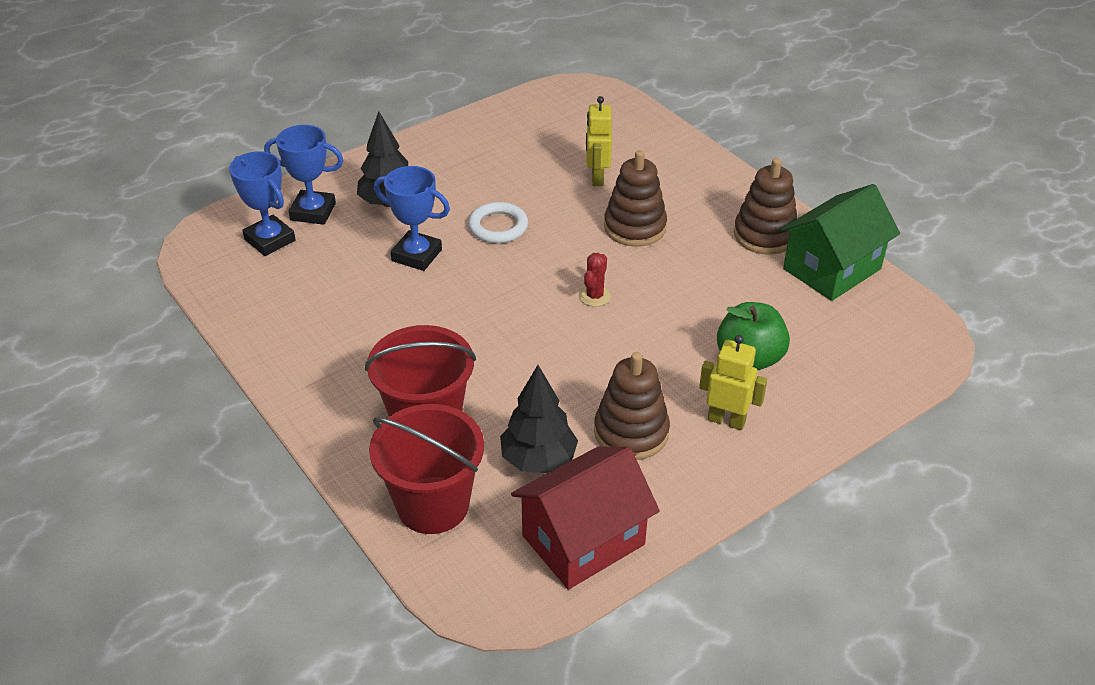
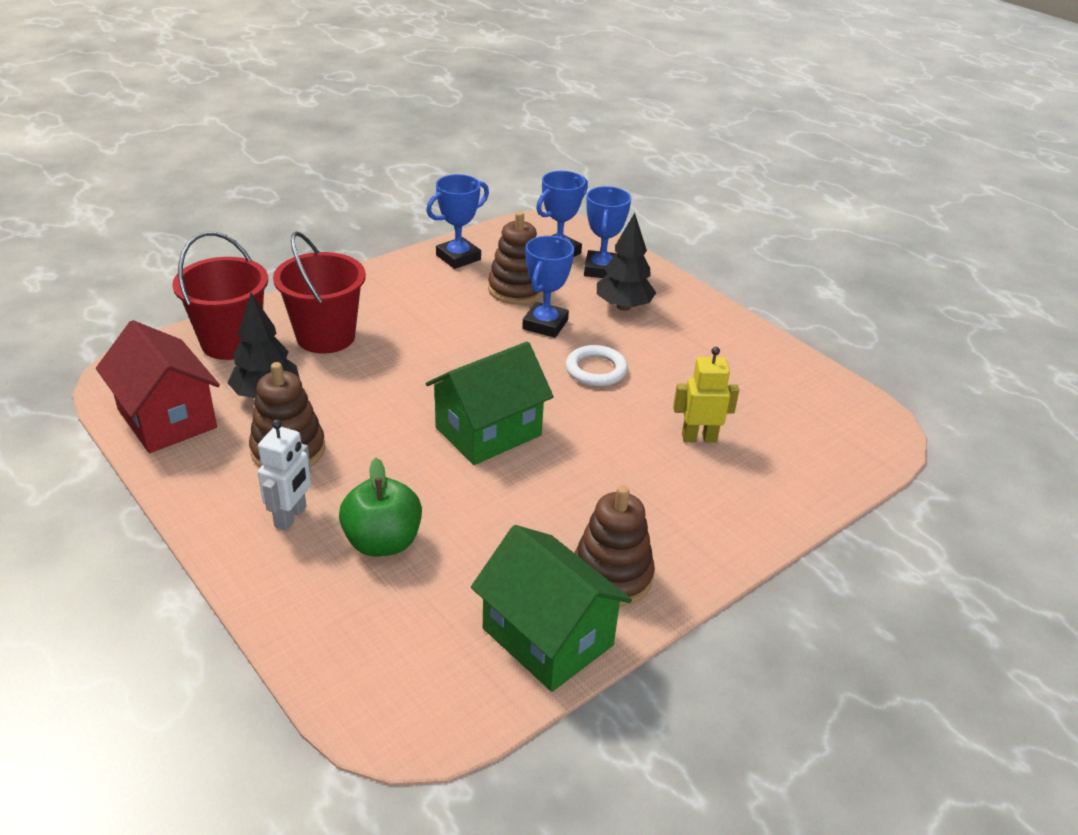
camera: 85 degrees right, 5 degrees down
(264, 318) = (458, 257): none -> blue trophy
(594, 296) = (488, 431): red cactus -> green house
(635, 227) = (610, 464): brown stacking toy -> brown stacking toy (517, 289)
(726, 420) = (291, 517): yellow robot -> white robot

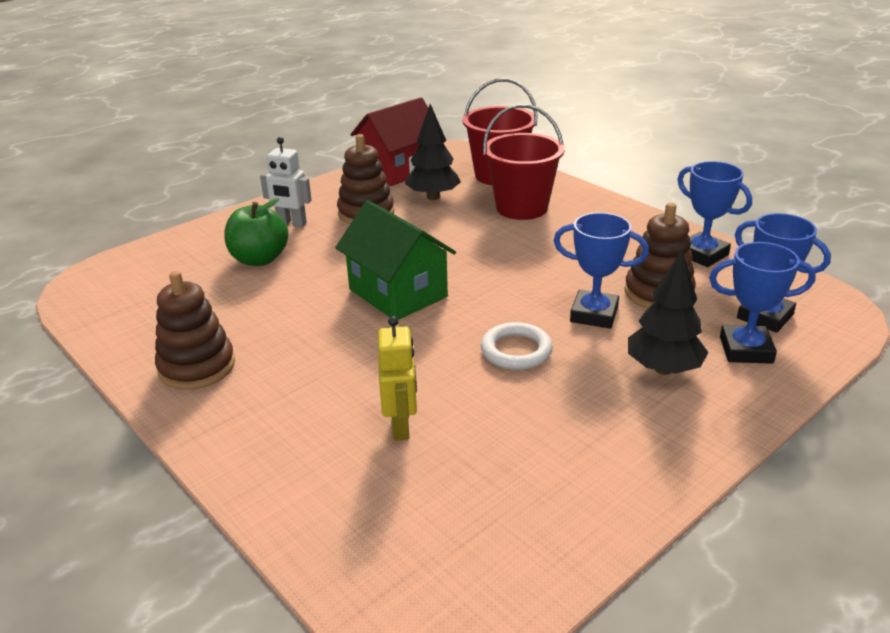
camera: 90 degrees right, 5 degrees down
(547, 637) = (139, 336): green house -> none

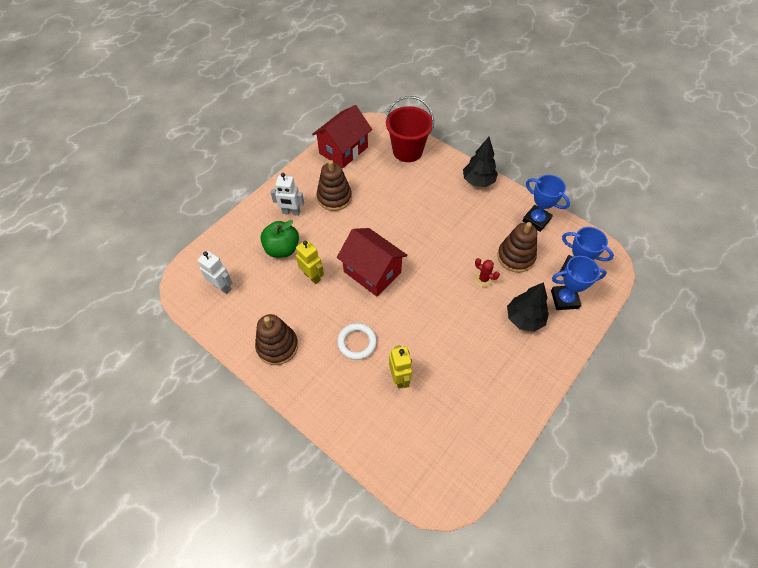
camera: 10 degrees left, 25 degrees up
(142, 292) = (222, 287): none -> white robot
(294, 291) = (312, 276): none -> yellow robot
(398, 293) = (372, 272): green house -> red house
(433, 197) = (371, 177): black tree -> black tree (478, 181)
(516, 351) = (447, 313): white ring -> white ring (357, 342)
(521, 208) = (427, 184): red bucket -> none
(594, 314) = (483, 279): blue trophy -> red cactus

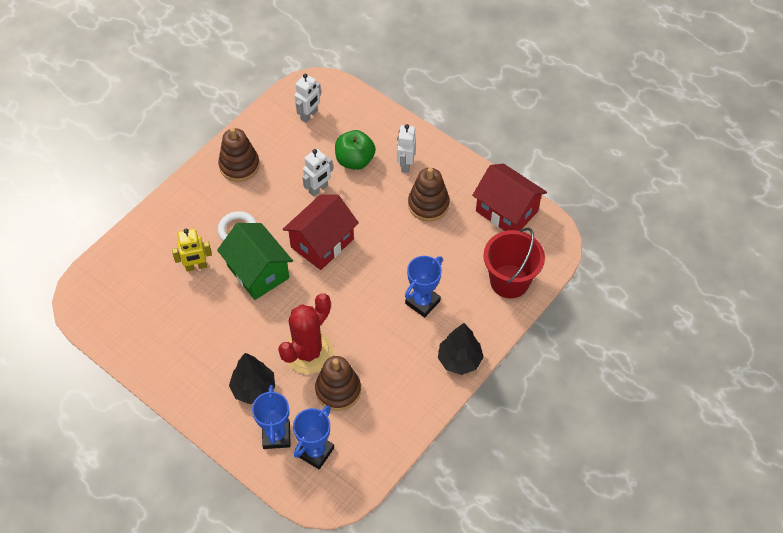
camera: 90 degrees right, 0 degrees up
(312, 276) = (318, 189): yellow robot -> white robot
(404, 322) = (258, 272): none -> green house
(483, 279) = (308, 352): red cactus -> red cactus, size x2.31
(536, 220) = (395, 422): blue trophy -> blue trophy (422, 302)

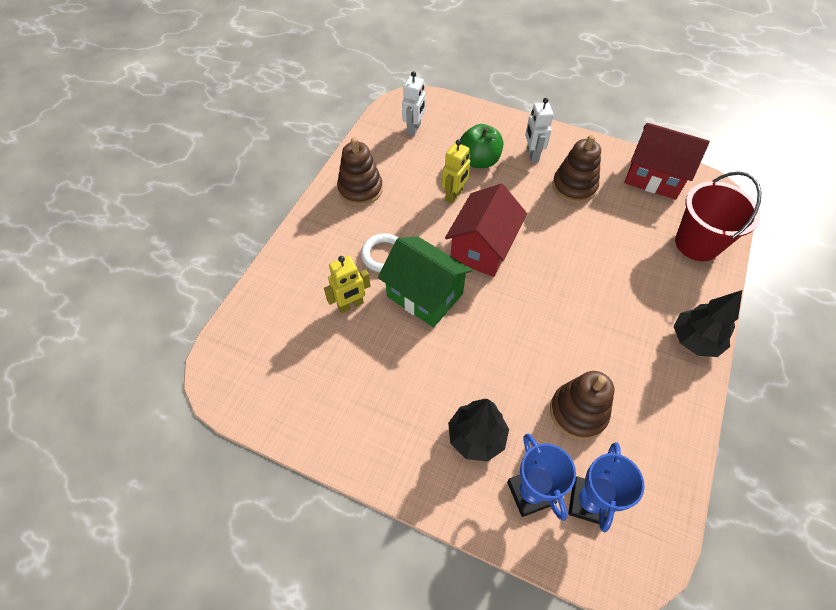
camera: 15 degrees left, 0 degrees up
(308, 352) = (522, 374): red cactus -> none
(318, 189) = (454, 195): white robot -> yellow robot
(422, 302) = (620, 286): blue trophy -> none

